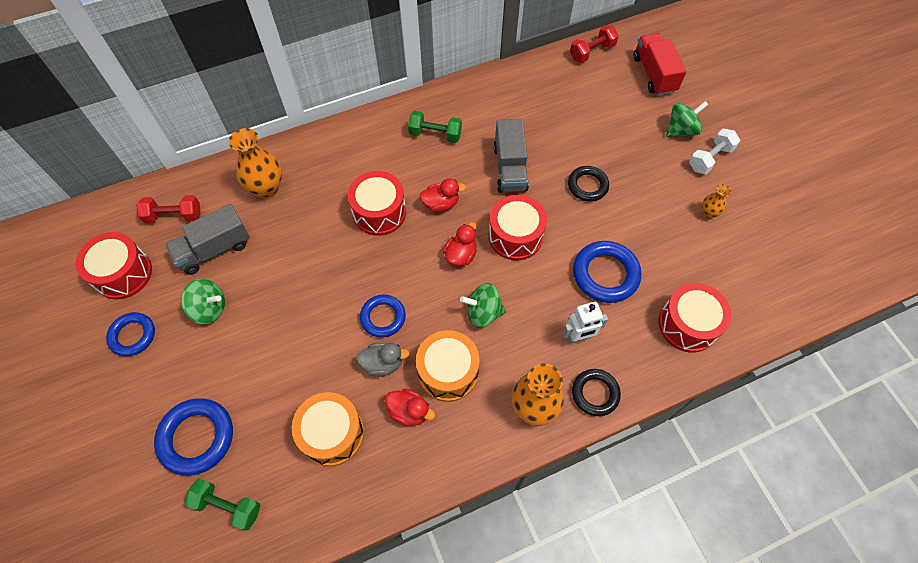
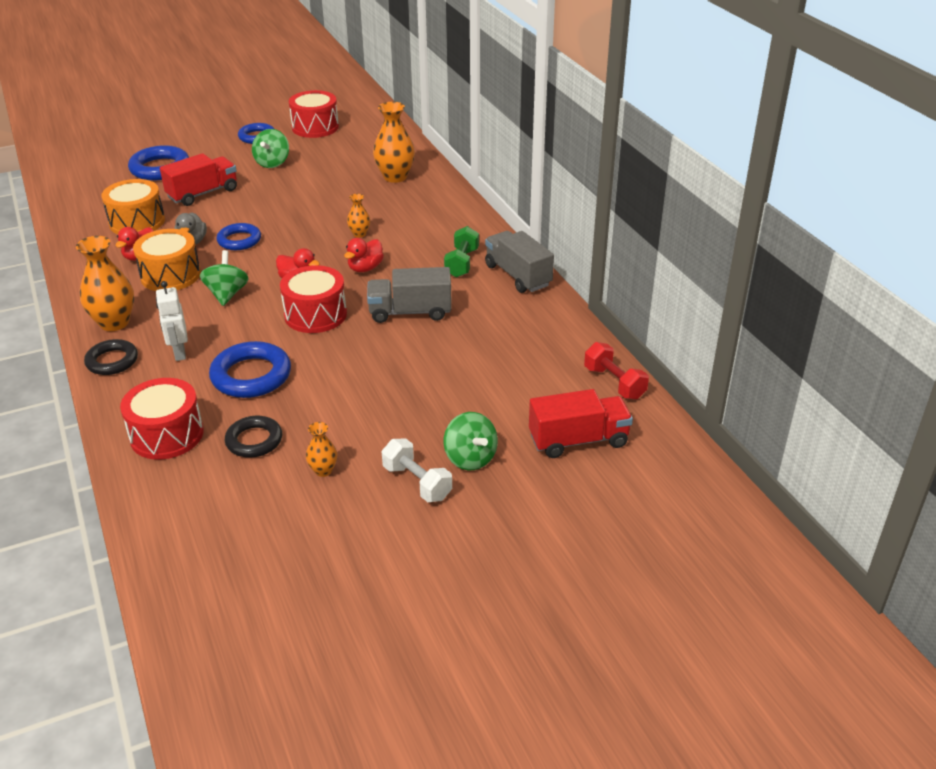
camera: 90 degrees right, 25 degrees down
(174, 216) = (369, 140): red dumbbell -> none
(214, 249) = (331, 160): grey truck -> grey truck (518, 275)
(228, 506) = (100, 184): green dumbbell -> none
(273, 373) = (203, 193): none -> red truck
(379, 212) = (359, 234): red drum -> orange vase
(441, 204) = (365, 268): red duck -> red duck turned 45 degrees clockwise
(587, 186) = (379, 368): black ring -> black ring (254, 440)

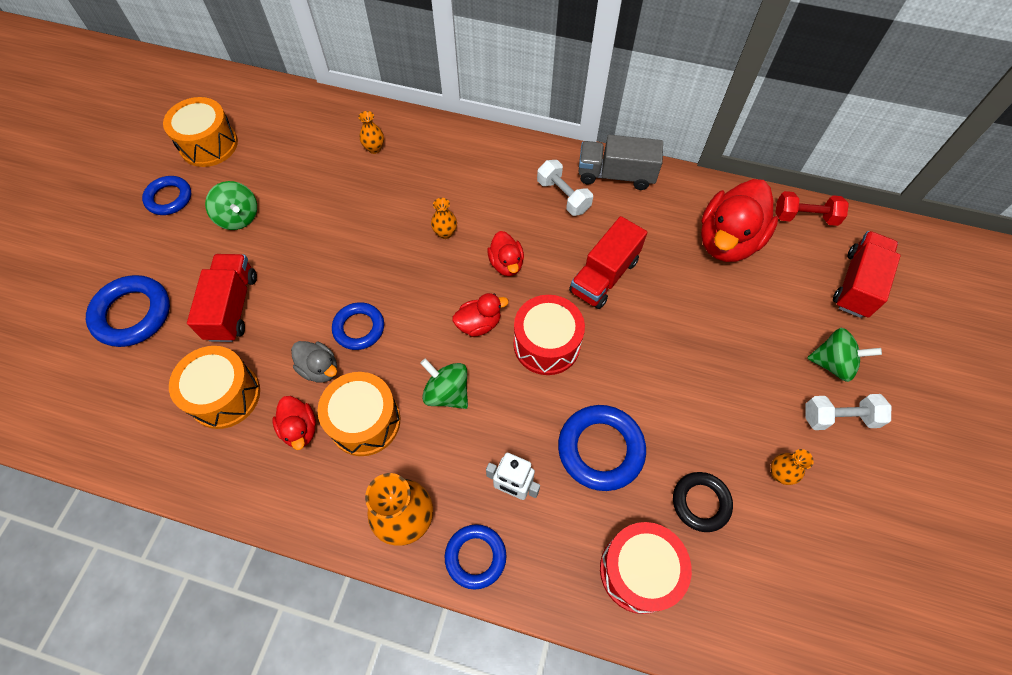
camera: 50 degrees left, 25 degrees up
(112, 361) = (475, 557): black ring -> blue ring
(315, 127) = (209, 145): red drum -> orange drum
(395, 177) = (374, 148): orange vase -> orange vase, size x0.52
(410, 312) = (604, 276): grey truck -> red truck
(462, 263) = (563, 196): green dumbbell -> white dumbbell
(527, 354) = (727, 241): none -> red duck

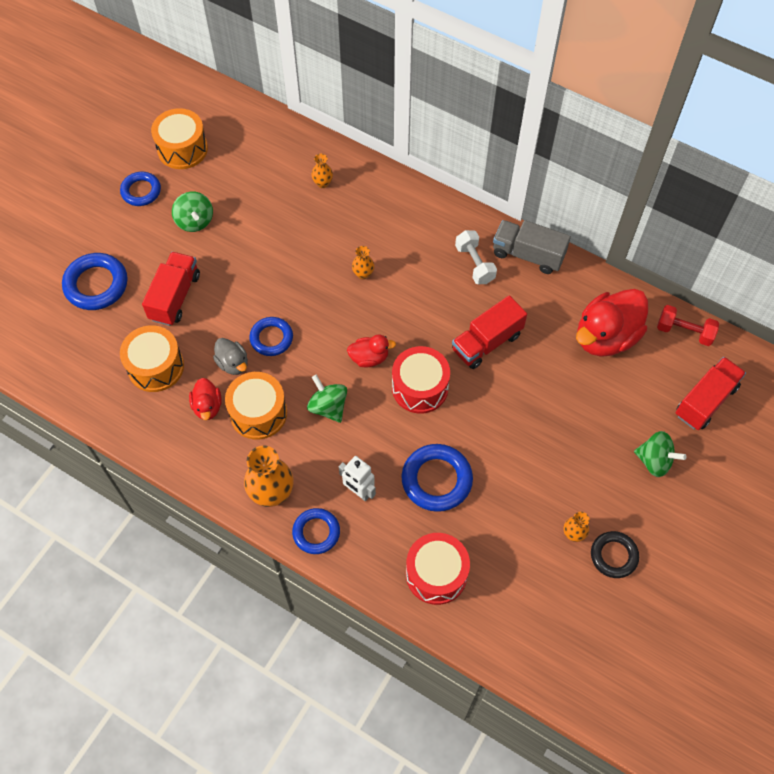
camera: 15 degrees right, 0 degrees up
(506, 264) = (407, 312): red duck -> none
(700, 502) = (502, 539): black ring -> black ring (613, 556)
(839, 417) = (641, 504): white dumbbell -> none

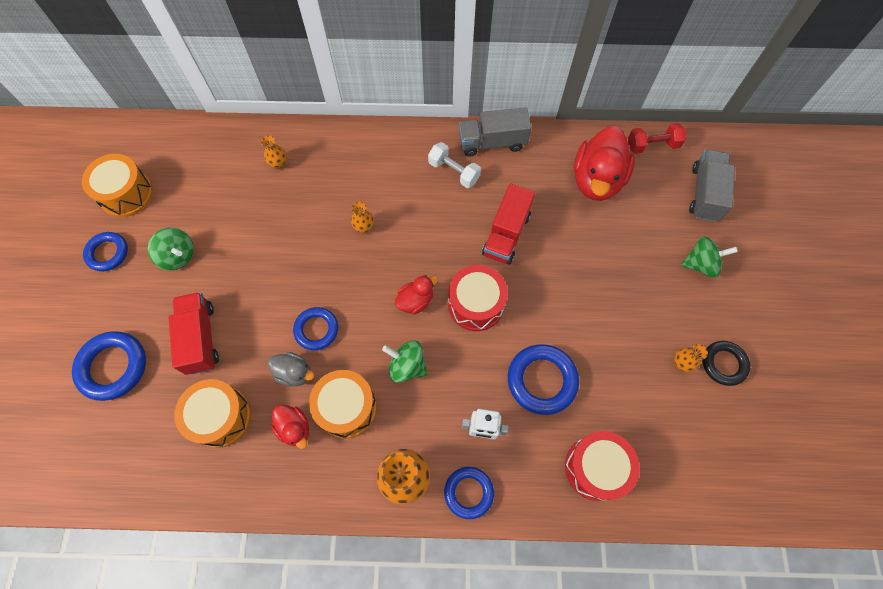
camera: 30 degrees left, 5 degrees up
(705, 401) = (704, 193): red truck -> grey truck

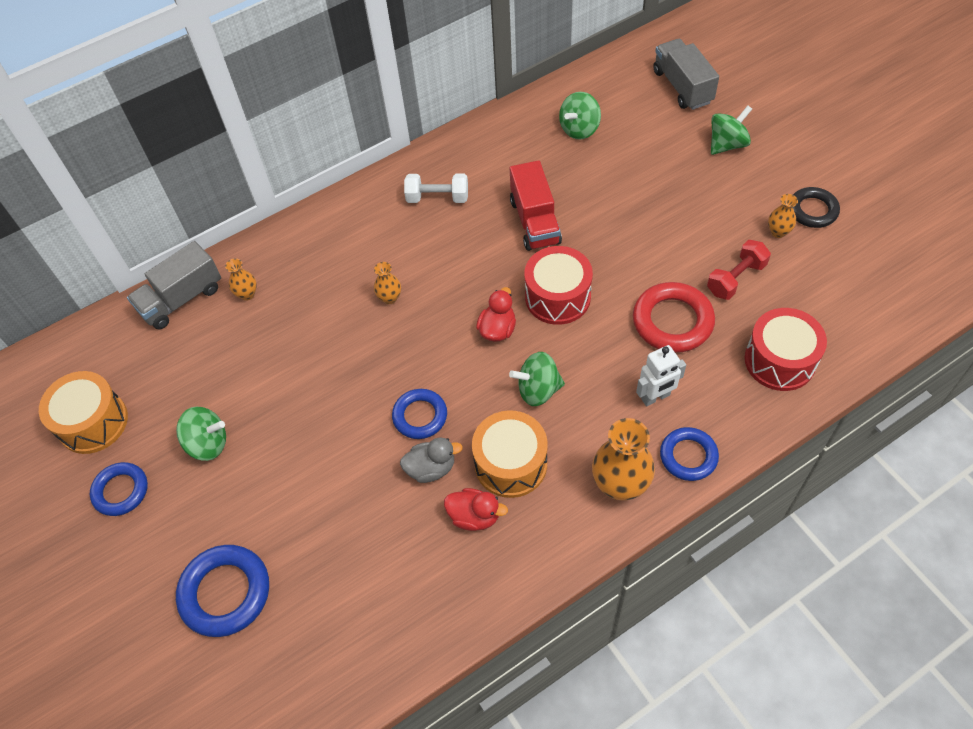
camera: 30 degrees left, 10 degrees down
(200, 338) = (302, 502): red truck -> none
(220, 417) = (388, 558): orange drum -> none
(492, 142) = (453, 152): grey truck -> grey truck (181, 299)
(542, 380) = (672, 321): blue ring -> red ring
(597, 180) = (579, 129): red duck -> green spinning top
(652, 145) = (604, 73): red dumbbell -> red dumbbell (736, 278)

